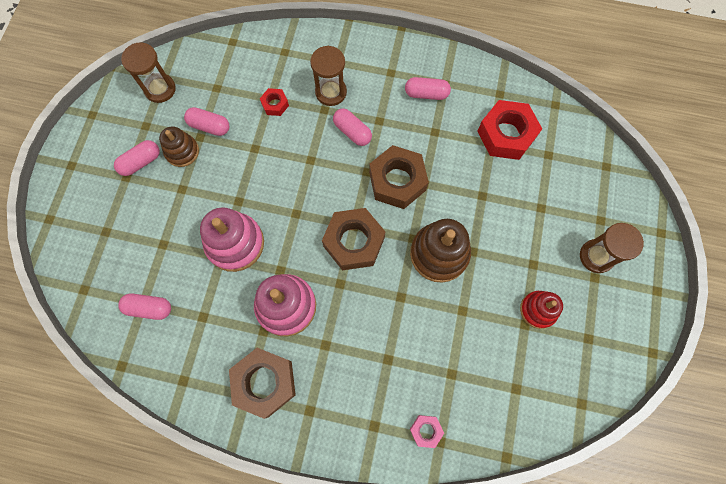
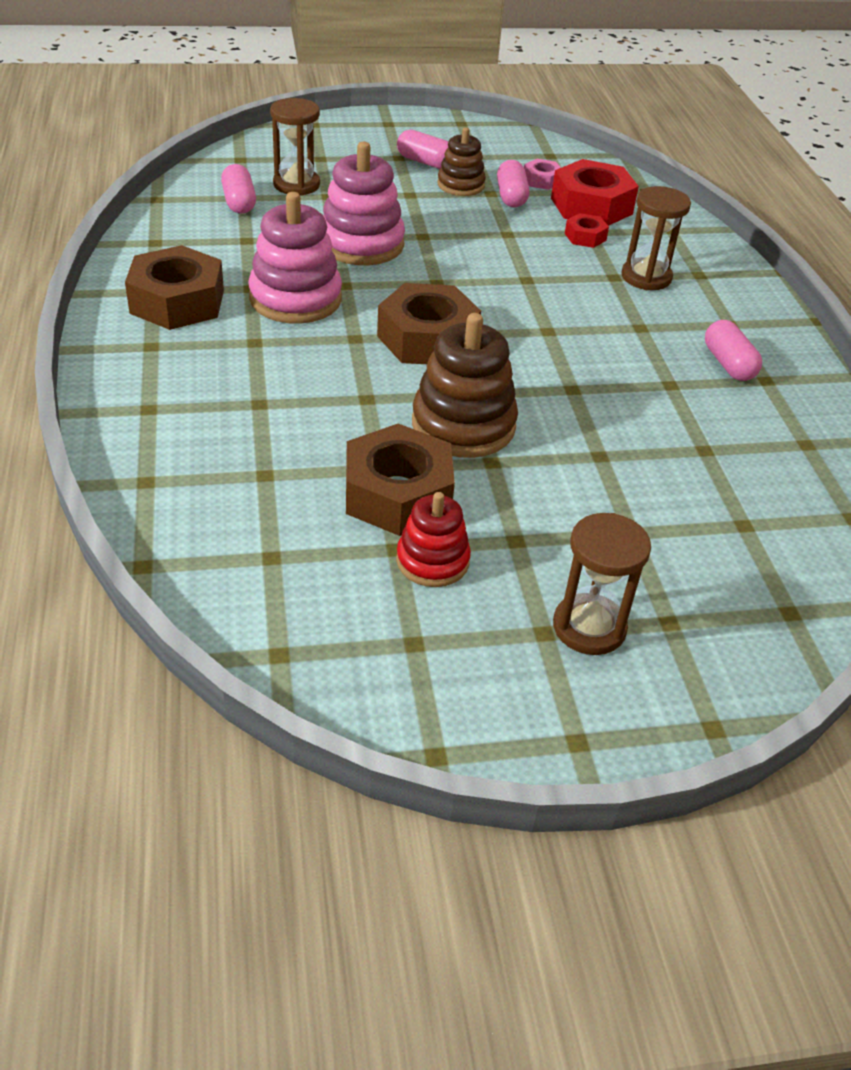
camera: 65 degrees right, 30 degrees down
(160, 89) = (532, 156): brown hourglass -> brown hourglass (296, 184)
(352, 132) = (600, 306): pink capsule -> none
(397, 181) = (555, 361): brown nut -> brown nut (398, 494)
(426, 430) = (159, 462): pink nut -> pink nut (542, 180)
(506, 134) = (736, 464): red nut -> red nut (591, 206)

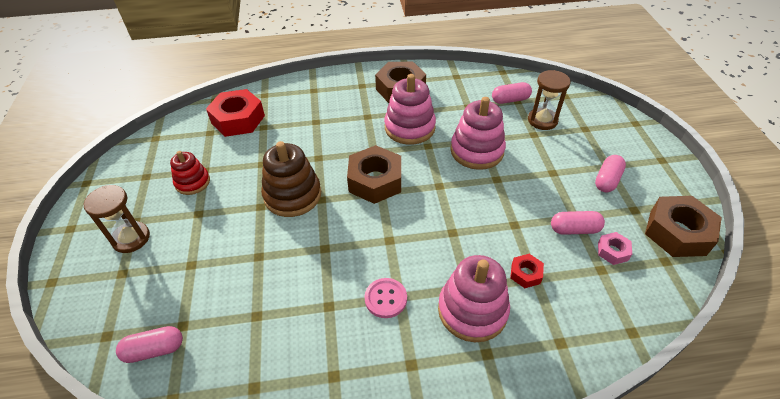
camera: 95 degrees right, 5 degrees up
(398, 494) = (241, 170): brown nut -> brown nut (677, 232)
(461, 185) = (579, 200): brown stacking toy -> none
(591, 206) = (581, 283): red nut -> red nut (238, 119)
(646, 277) = (472, 310): brown hourglass -> pink stacking toy
(646, 337) = (385, 298): none -> pink button
(728, 364) = (354, 351): pink capsule -> pink capsule (154, 350)

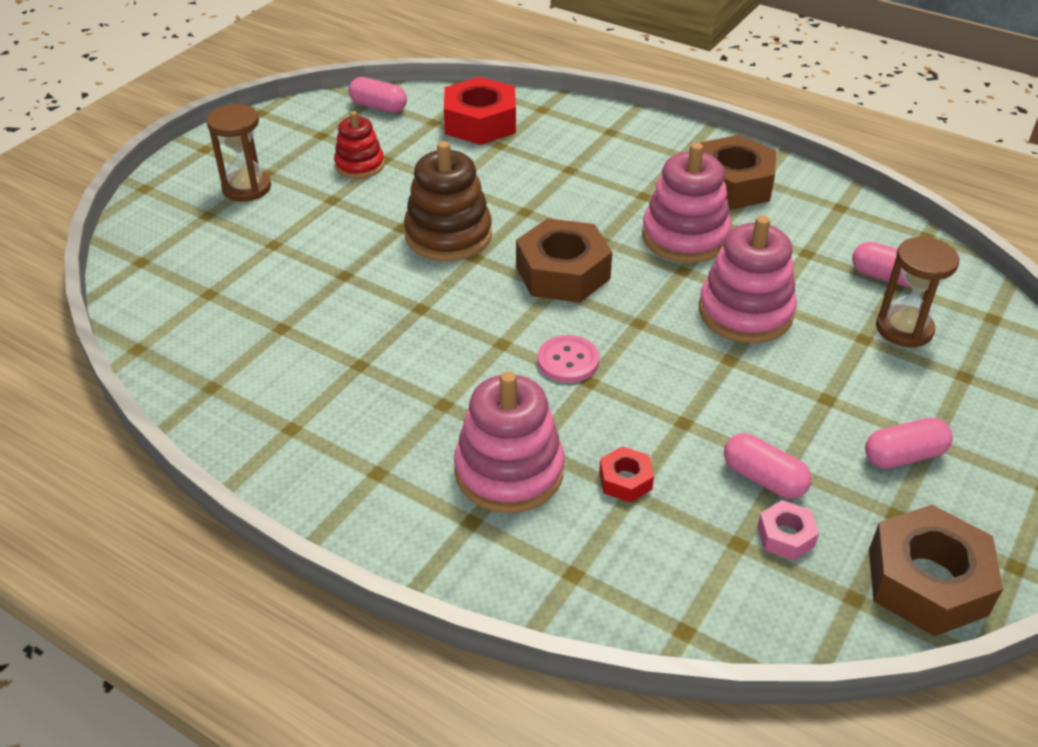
camera: 40 degrees right, 5 degrees down
(154, 350) = (165, 298): pink capsule -> pink capsule (378, 107)
(385, 298) = (426, 396): pink button -> pink button (568, 361)

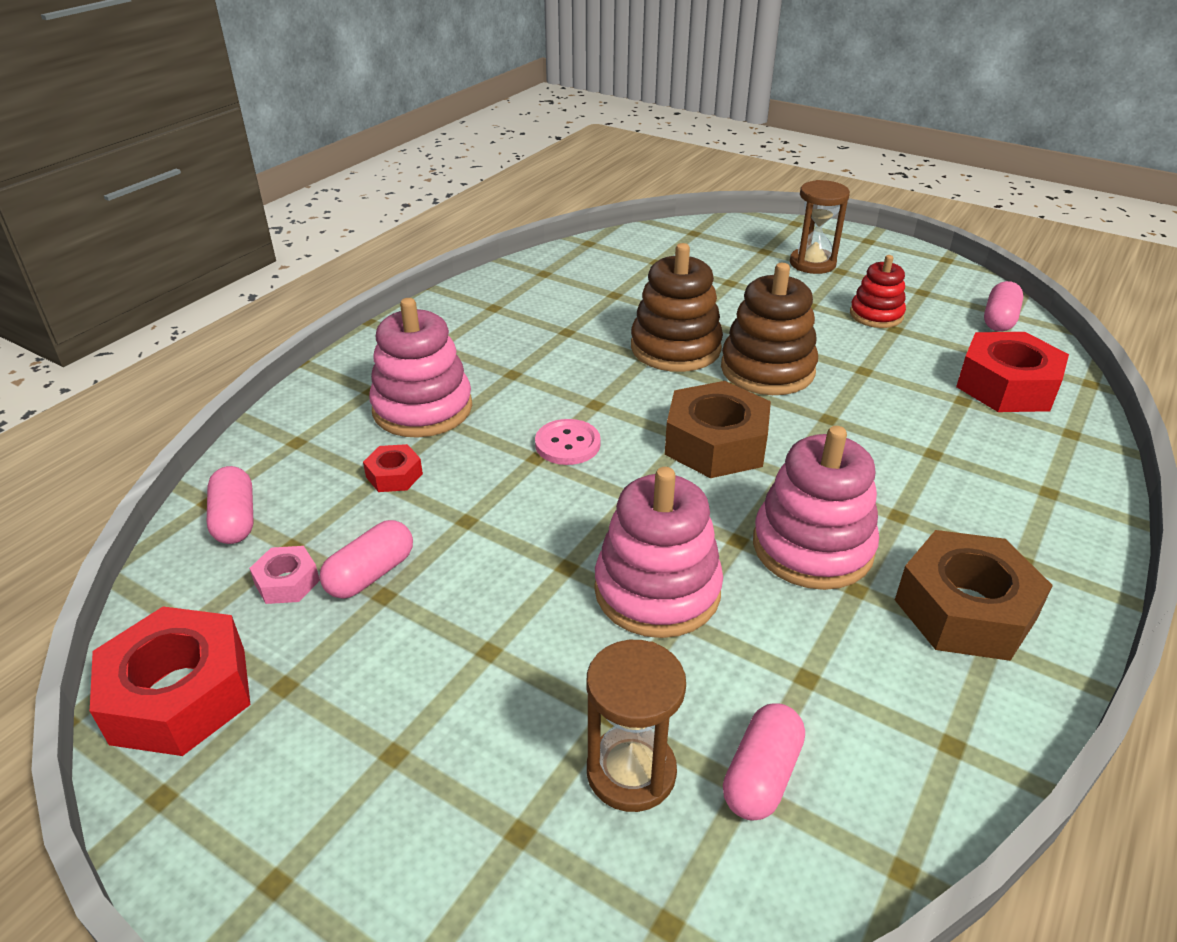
camera: 90 degrees right, 5 degrees down
(404, 288) = (675, 348): none -> brown stacking toy
(903, 456) = (373, 714): pink capsule -> pink capsule (235, 520)
(927, 582) = (180, 694): brown nut -> red nut

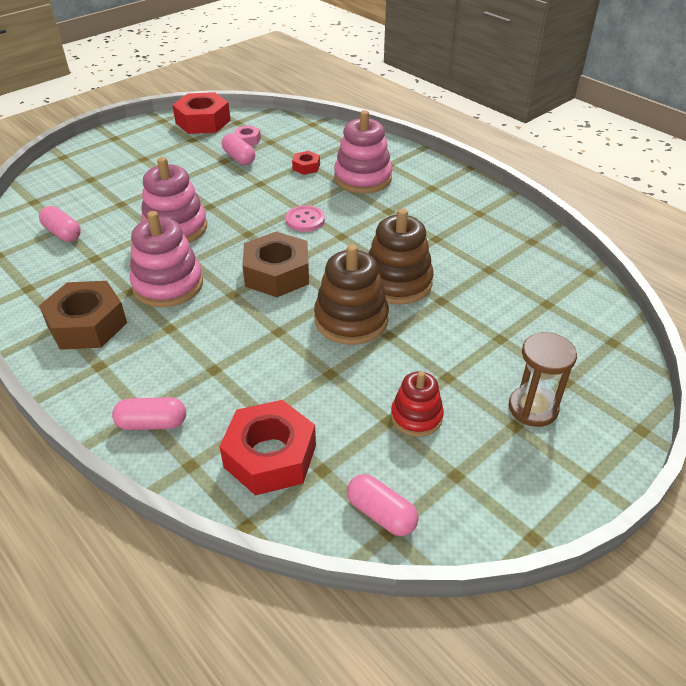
camera: 105 degrees right, 5 degrees up
(235, 520) = (295, 129): pink capsule -> pink capsule (152, 423)
(631, 772) = (92, 204): brown hourglass -> none

